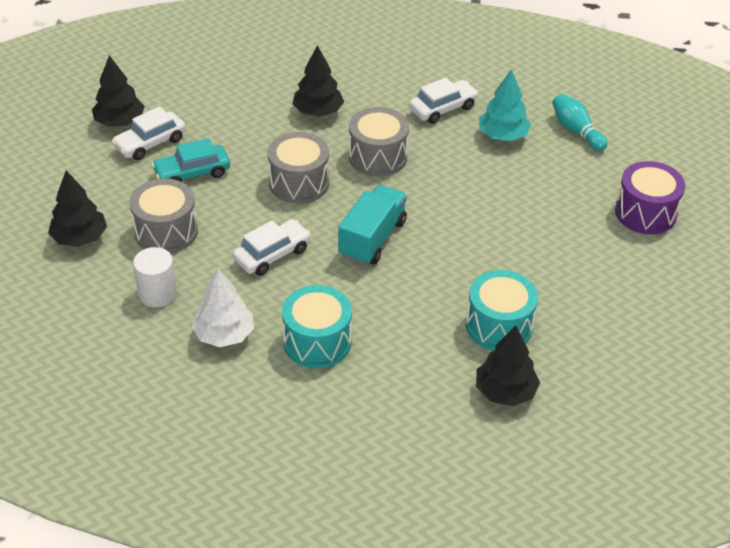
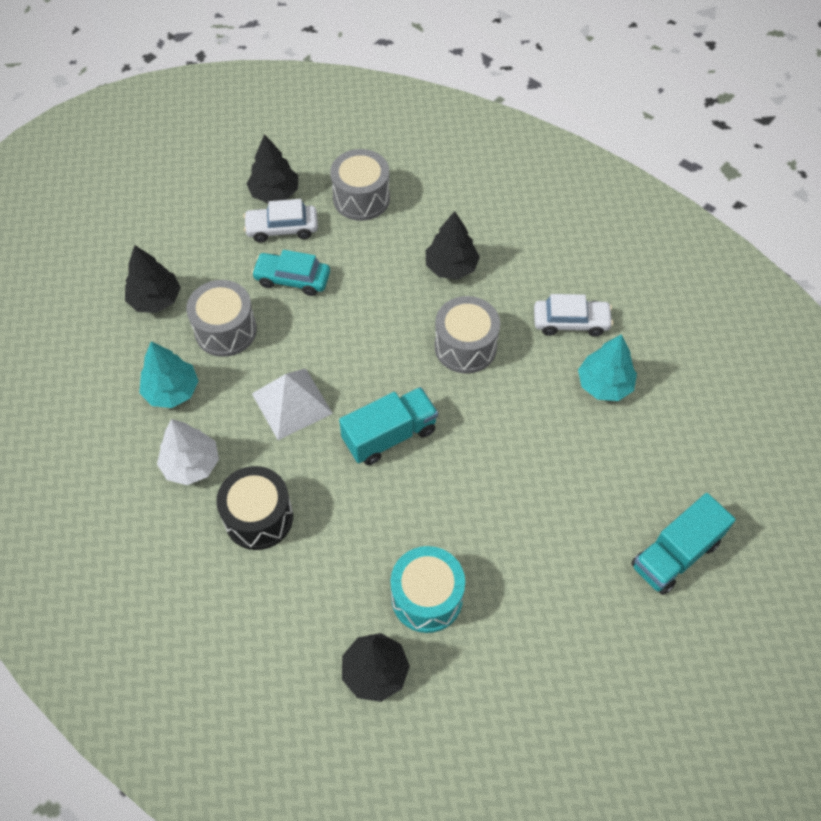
camera: 35 degrees right, 15 degrees up
(157, 293) = (172, 391): white cylinder -> turquoise tree
(272, 254) = (292, 403): white car -> white pyramid
(299, 183) = (373, 338): grey drum -> grey drum (361, 198)
(317, 342) = (258, 517): turquoise drum -> black drum
(576, 131) = (684, 417): turquoise bowling pin -> none
(645, 213) = (675, 554): purple drum -> turquoise truck

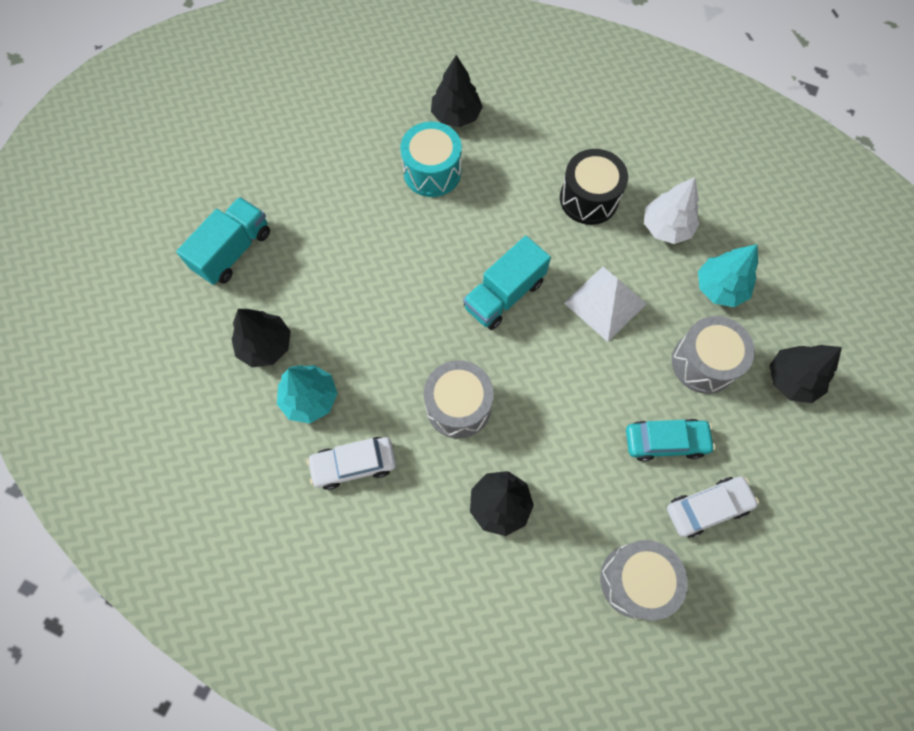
camera: 165 degrees right, 10 degrees up
(275, 193) = (740, 560): black tree -> black tree (265, 345)

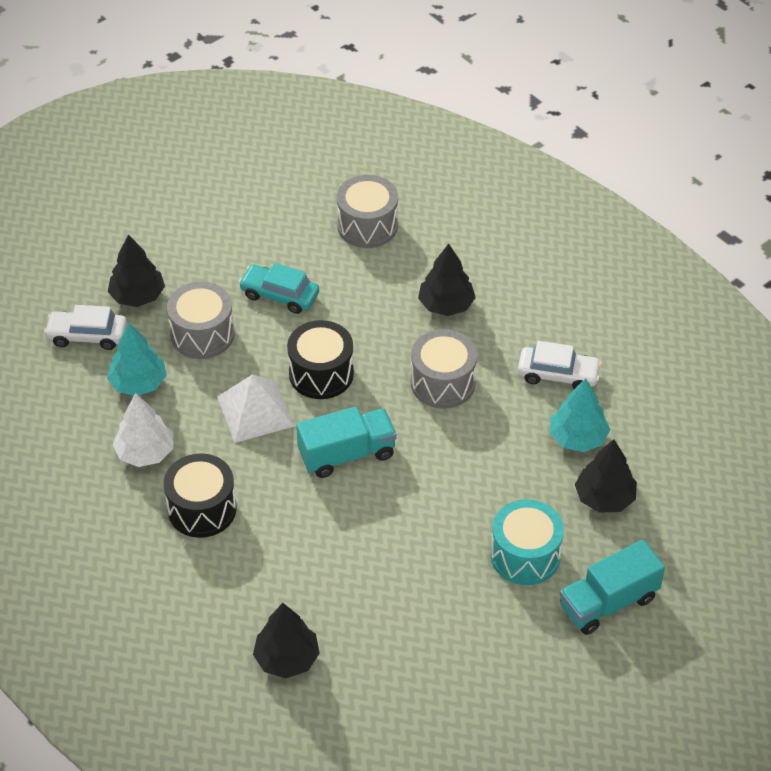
camera: 155 degrees left, 20 degrees down
(432, 172) = (351, 603): turquoise drum -> turquoise drum (525, 555)
(572, 367) = (321, 374): none -> black drum
(707, 507) = (279, 245): white car -> white car (87, 336)

